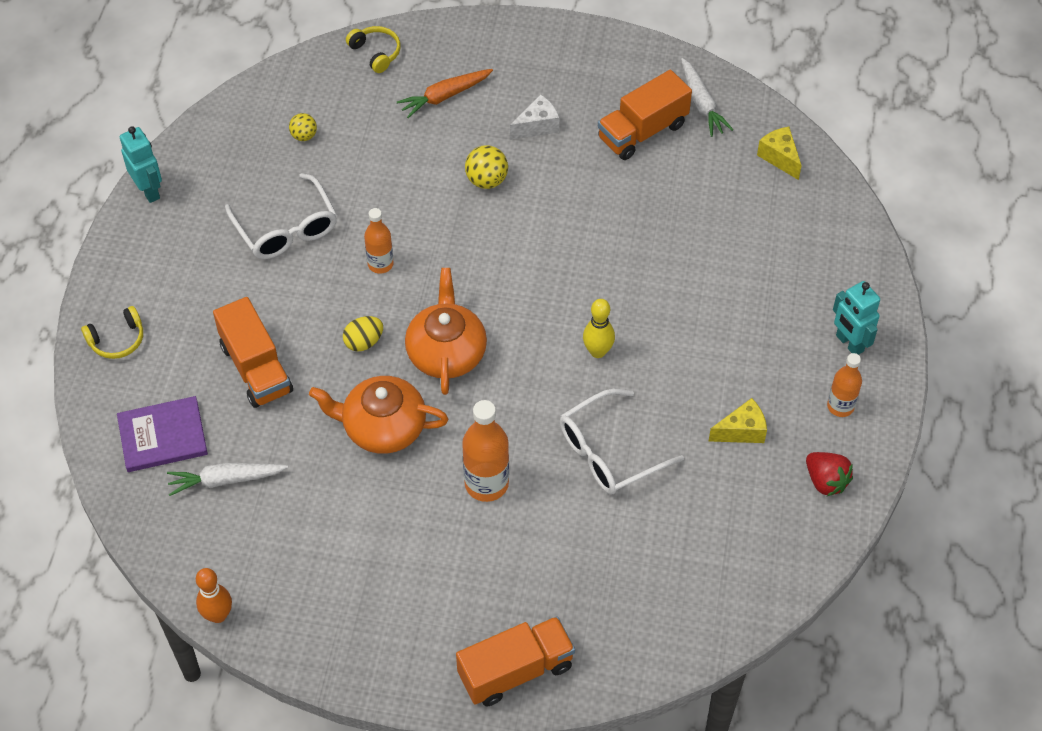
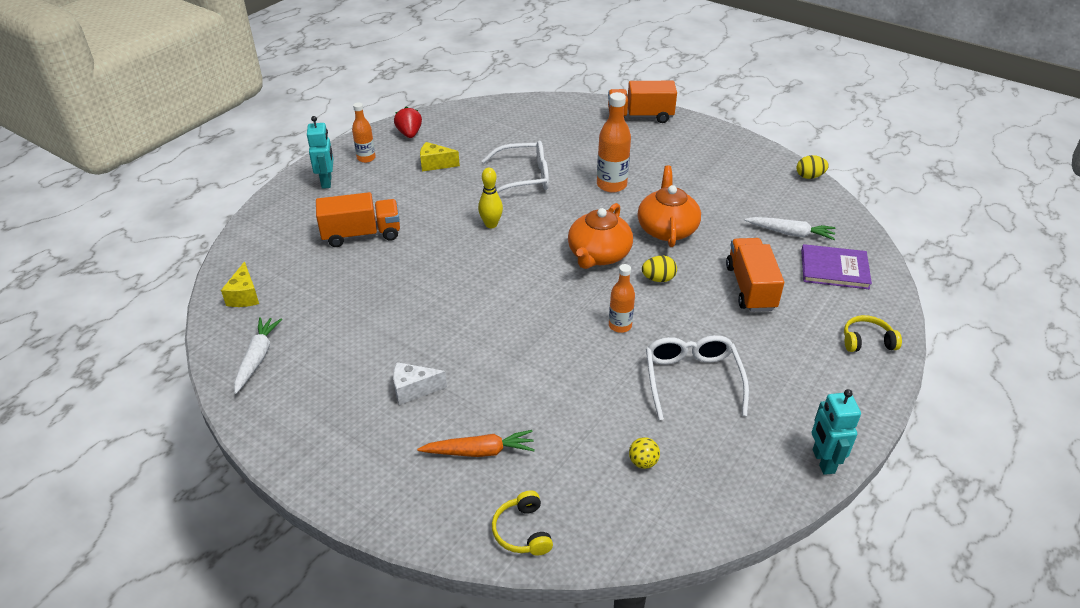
camera: 155 degrees left, 15 degrees down
(218, 615) = (809, 176): orange bowling pin -> yellow egg
(382, 427) = (667, 229): orange teapot -> orange teapot turned 120 degrees counterclockwise
(486, 180) = (491, 359): yellow ball -> none
(642, 131) = (328, 353): orange truck -> orange truck (361, 234)

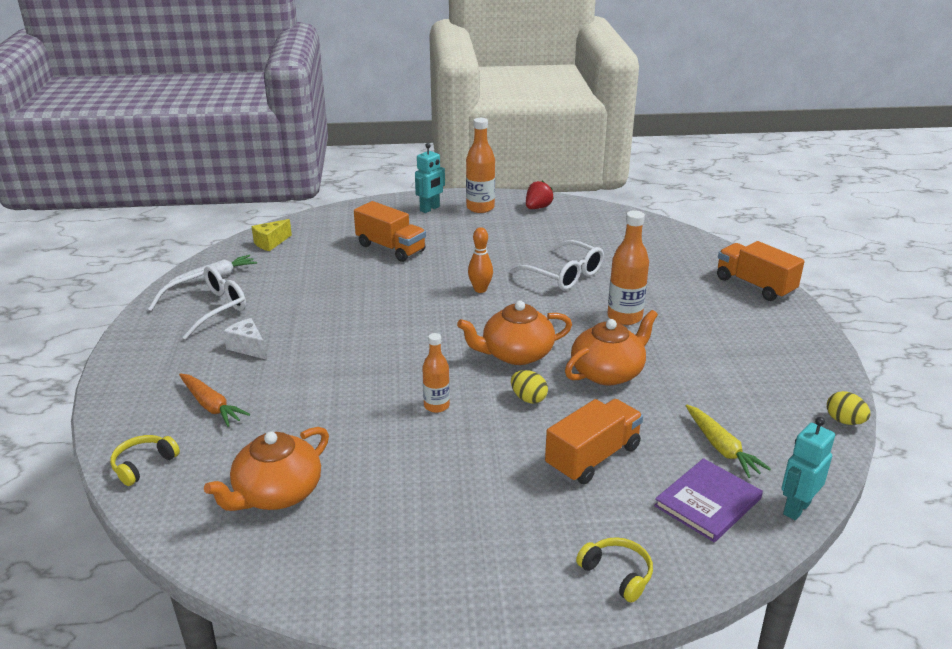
camera: 50 degrees right, 10 degrees down
(366, 158) = (480, 208): orange bottle -> orange bottle, size x1.58
(435, 164) = (517, 234): yellow cheese -> none
(491, 224) = (480, 289): yellow bowling pin -> orange bowling pin
(643, 462) = (277, 493): yellow ball -> orange teapot
(692, 380) = (413, 477): white glasses -> white glasses (208, 309)
(790, 233) = (721, 447): white carrot -> yellow carrot
(823, 461) = (388, 611): turquoise robot -> turquoise robot (796, 508)
(834, 269) = (707, 502): purple book -> purple book turned 75 degrees clockwise

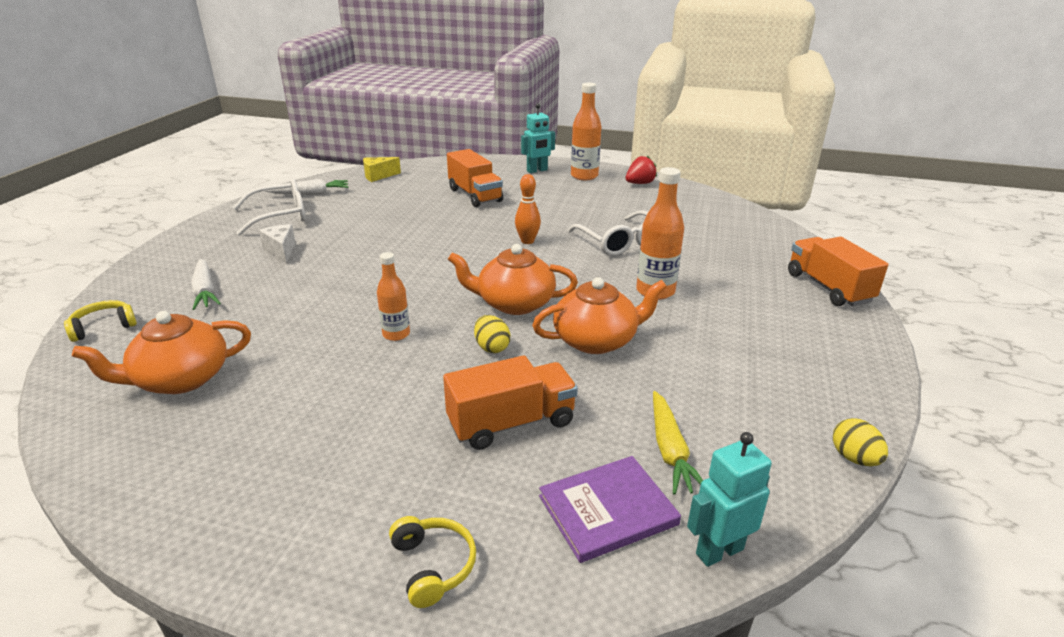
camera: 20 degrees right, 0 degrees up
(211, 405) = (205, 291): orange carrot -> white carrot

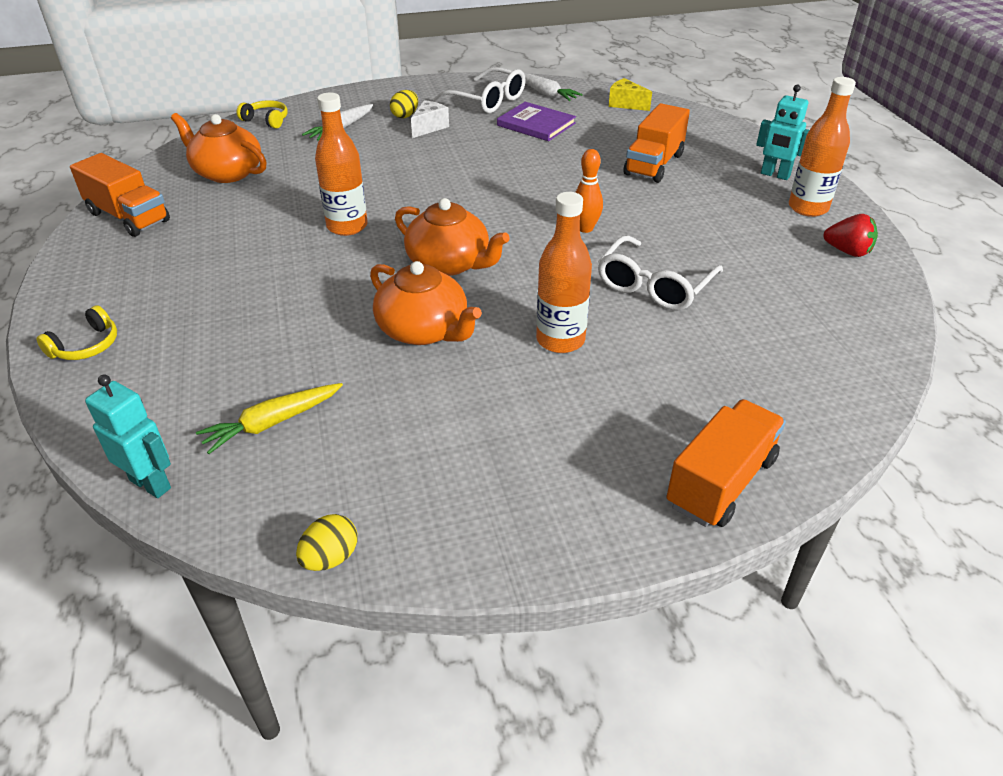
camera: 60 degrees right, 10 degrees up
(396, 334) = (347, 226): orange bottle -> orange bottle, size x1.58
(492, 347) = (364, 278): yellow egg -> yellow egg (405, 116)
(511, 423) = (260, 325): orange truck -> orange truck (128, 217)
(514, 303) = (450, 263): orange teapot -> orange teapot turned 150 degrees clockwise
(607, 510) = (175, 408): purple book -> purple book (536, 124)

